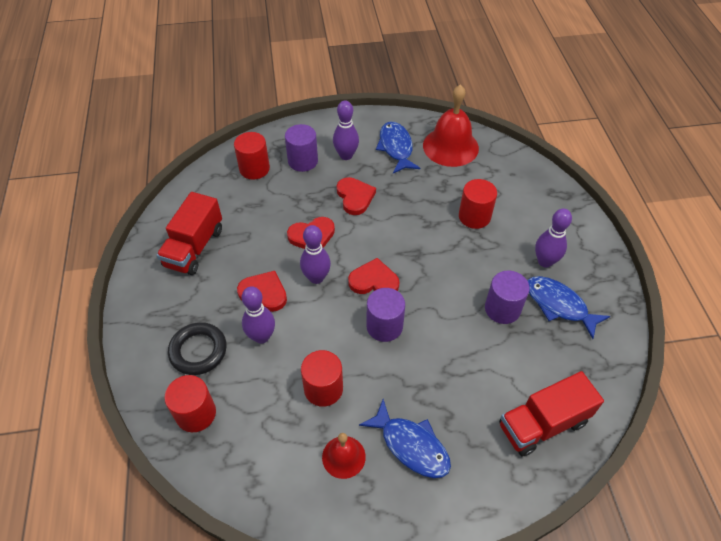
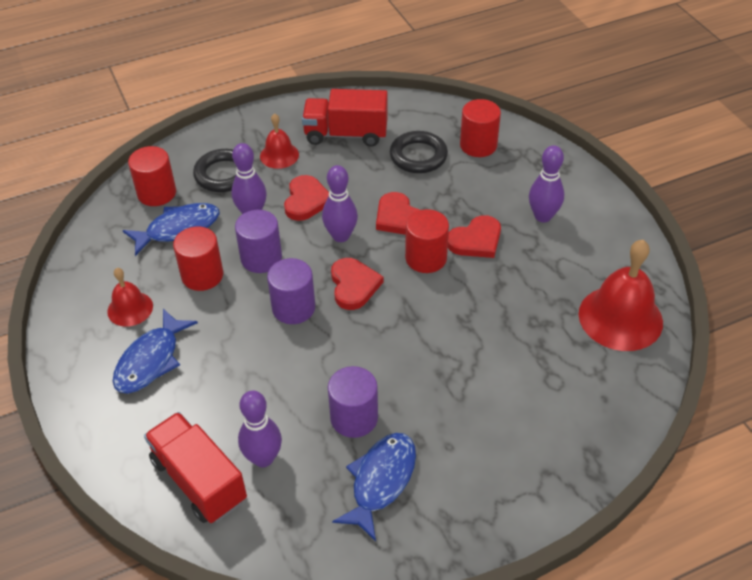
camera: 75 degrees right, 5 degrees down
(195, 301) = (279, 155): none -> red bell
(248, 207) = (418, 156): none -> black ring
(303, 161) = (512, 181): purple cylinder -> purple cylinder (261, 258)
(396, 148) = (584, 261): blue fish -> blue fish (178, 229)
(474, 216) = (498, 365): red cylinder -> red cylinder (426, 258)
(545, 261) = (451, 457): purple bowling pin -> purple bowling pin (263, 458)

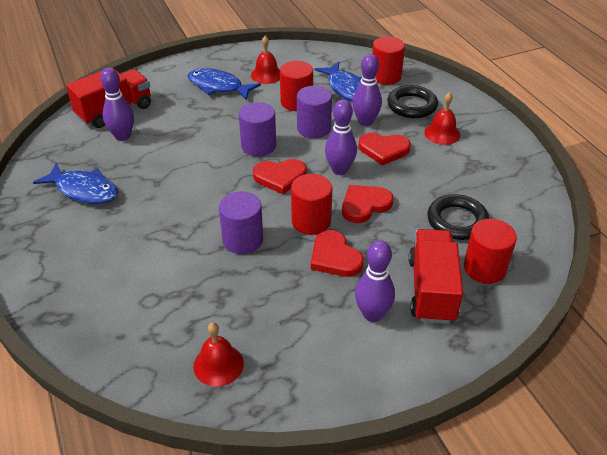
camera: 90 degrees right, 5 degrees down
(346, 134) = (481, 172): red truck -> red truck (431, 290)
(354, 418) = (144, 177): purple cylinder -> purple cylinder (243, 240)
(620, 318) = (218, 364): red bell -> red bell, size x0.55

